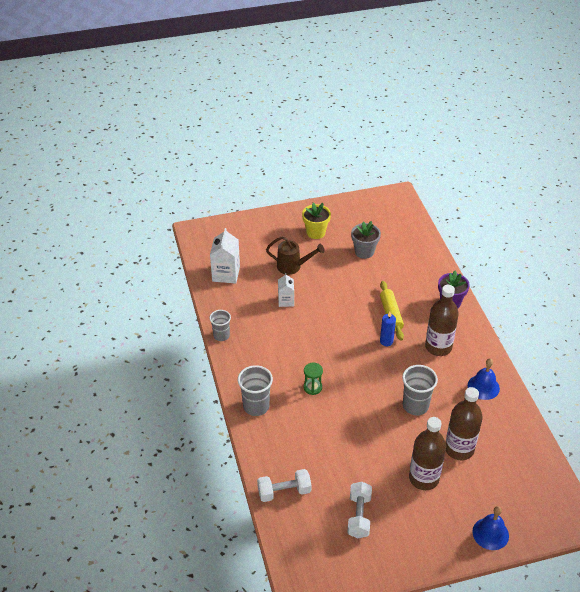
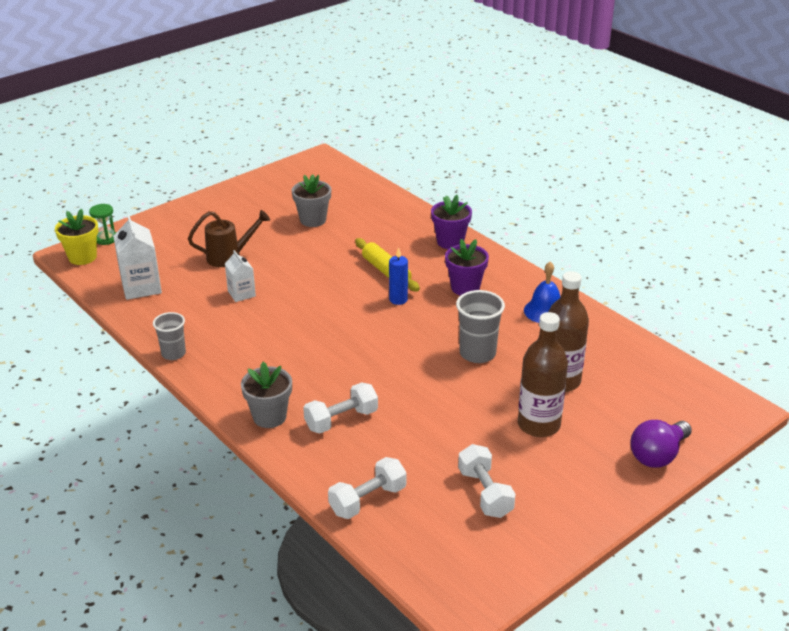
camera: 25 degrees left, 10 degrees down
(256, 406) = (269, 417): grey cup -> grey flower pot
(298, 425) = (341, 420): none -> white dumbbell
(312, 387) = (334, 373): green hourglass -> green hourglass (106, 239)
(316, 232) = (238, 216): yellow flower pot -> yellow flower pot (82, 257)
(438, 347) = (465, 288): brown bottle -> purple flower pot
(490, 533) = (658, 455): blue bell -> purple light bulb

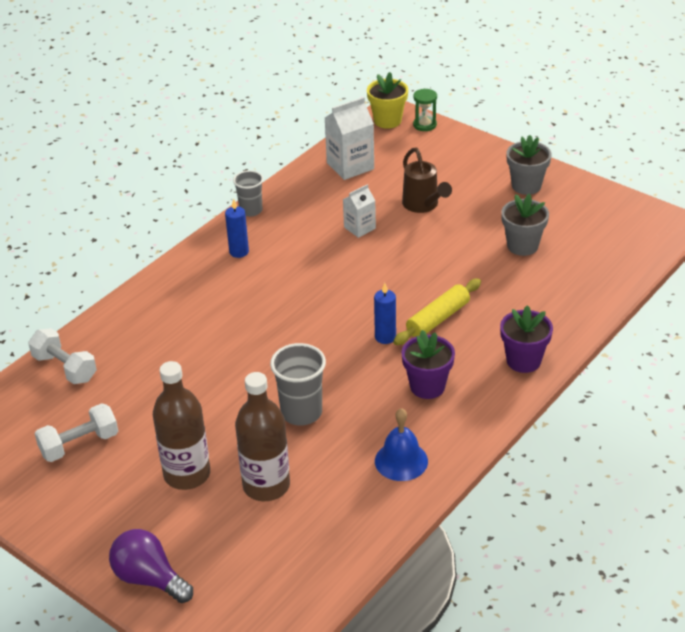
camera: 80 degrees right, 5 degrees up
(237, 367) = (239, 252): none -> blue candle
(269, 417) = (170, 286): grey flower pot -> grey flower pot (526, 186)
(341, 420) = (173, 332): white dumbbell -> none

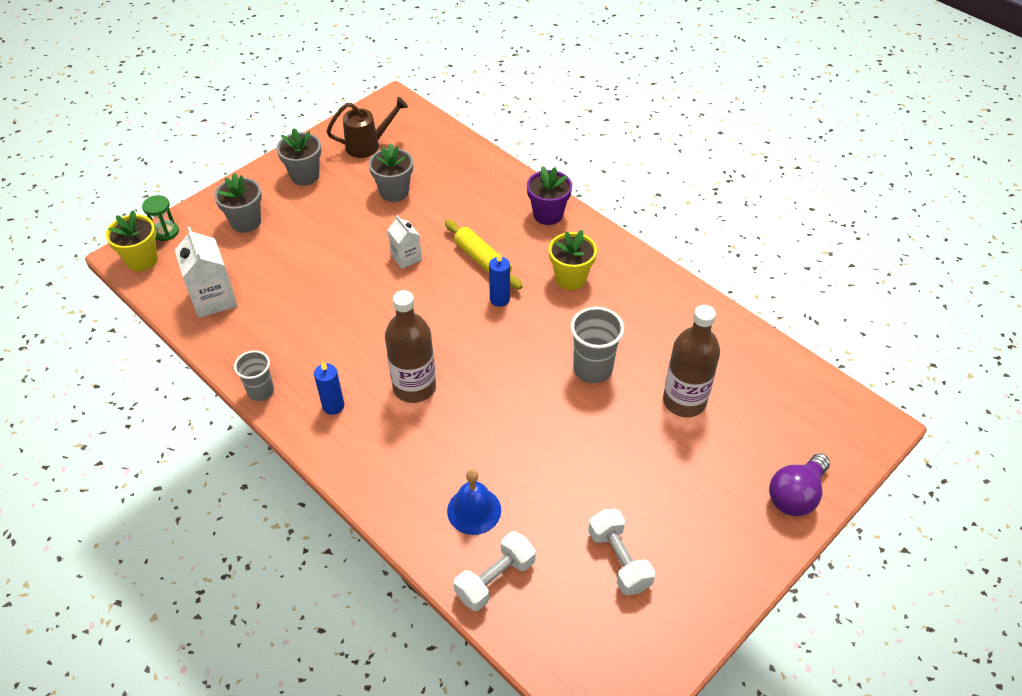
camera: 85 degrees left, 10 degrees up
(187, 474) = (667, 463): brown bottle -> brown bottle (414, 387)
(359, 228) = (326, 301): white carton -> white carton (406, 257)
(401, 461) = (659, 305): blue bell -> blue bell (474, 510)
(423, 205) = (307, 250): brown watering can -> brown watering can (368, 145)
(427, 386) = (570, 278): purple flower pot -> yellow flower pot
(450, 164) = (246, 222): none -> grey flower pot

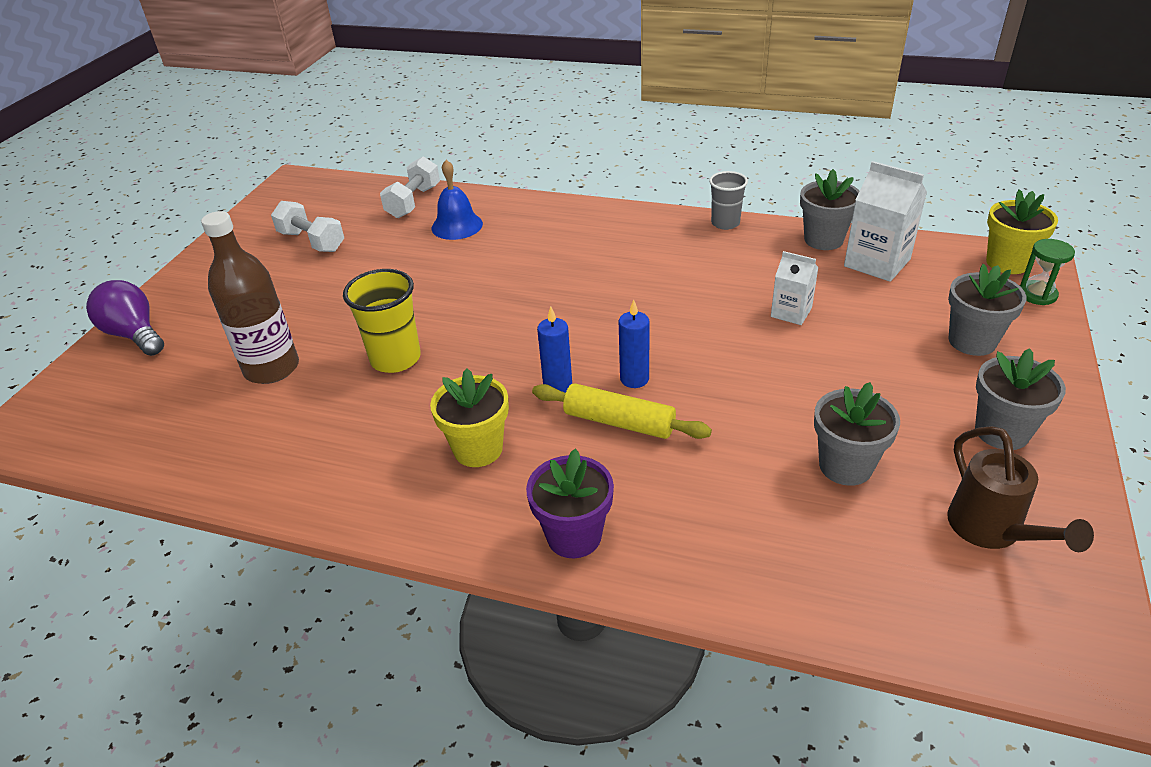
camera: 155 degrees right, 10 degrees down
(217, 337) = (823, 240): none -> grey flower pot
(333, 406) = (647, 237): blue candle -> blue candle (634, 379)
(368, 145) = (991, 531): brown watering can -> brown watering can turned 60 degrees counterclockwise
(406, 257) = (723, 384): white carton -> white carton (791, 312)
(414, 387) = (583, 275): brown bottle -> none
(592, 369) = (395, 359): grey cup -> yellow cup
(795, 495) = (135, 335): purple light bulb -> purple light bulb turned 60 degrees counterclockwise

